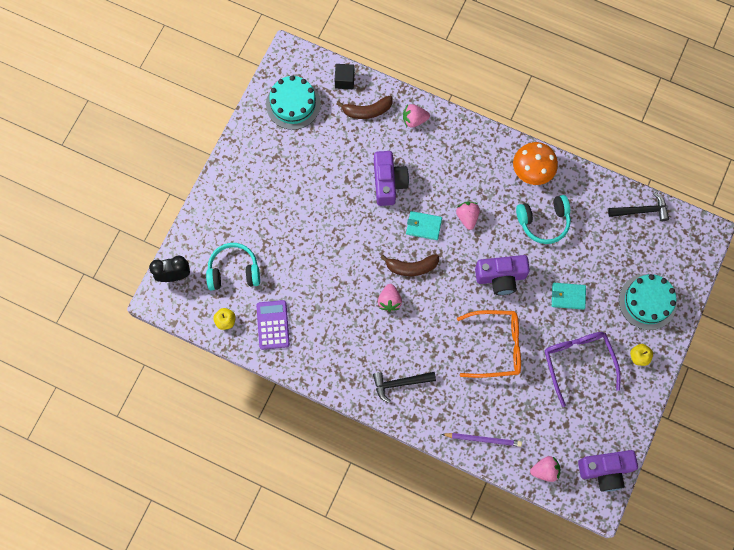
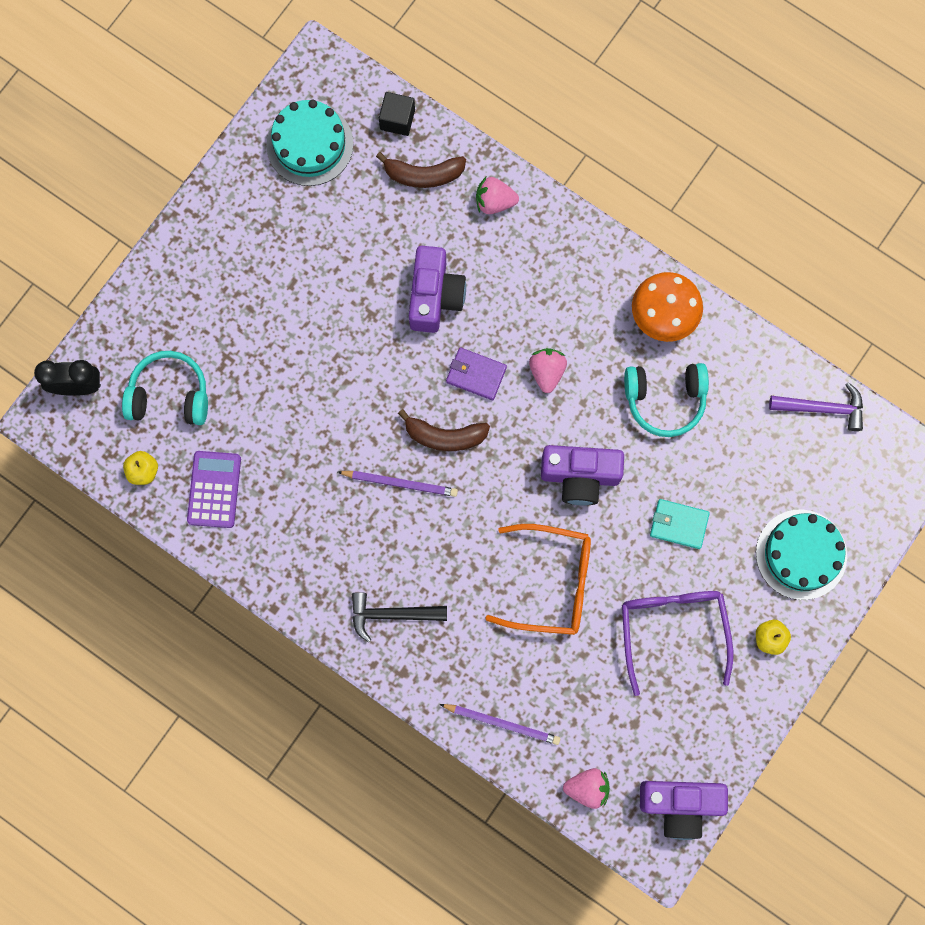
camera: 10 degrees right, 5 degrees up
(389, 301) = (400, 483): pink strawberry -> purple pencil
(423, 226) = (476, 374): turquoise wallet -> purple wallet
(641, 210) = (823, 408): black hammer -> purple hammer

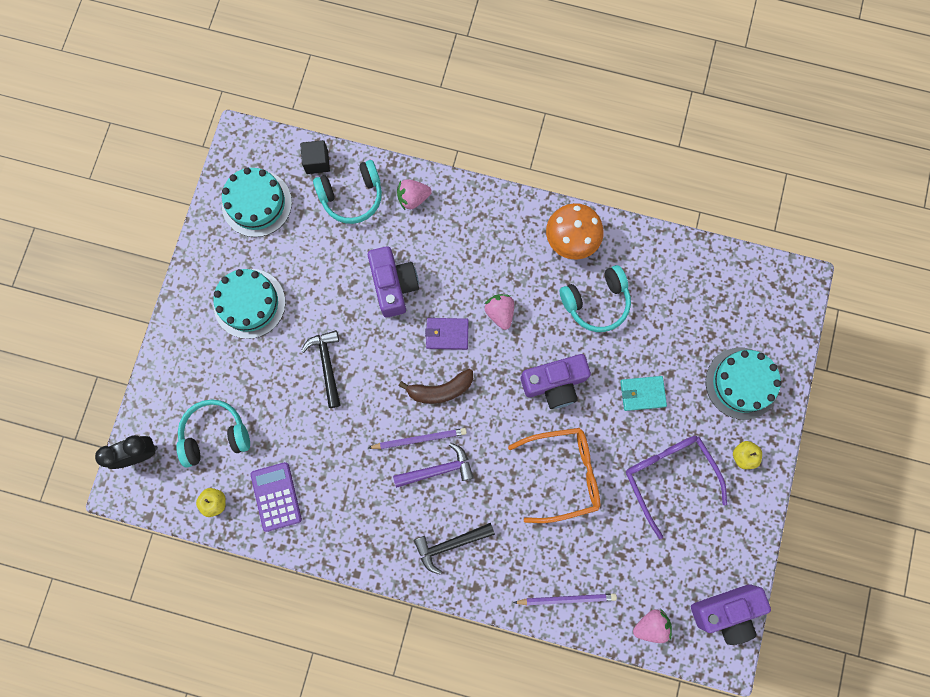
camera: 20 degrees left, 0 degrees up
(260, 258) = (249, 303): none -> turquoise cake
(324, 360) = (327, 365): none -> black hammer
(423, 175) = (352, 196): brown banana -> turquoise headphones
(823, 408) = (715, 267): purple hammer -> purple hammer (438, 469)

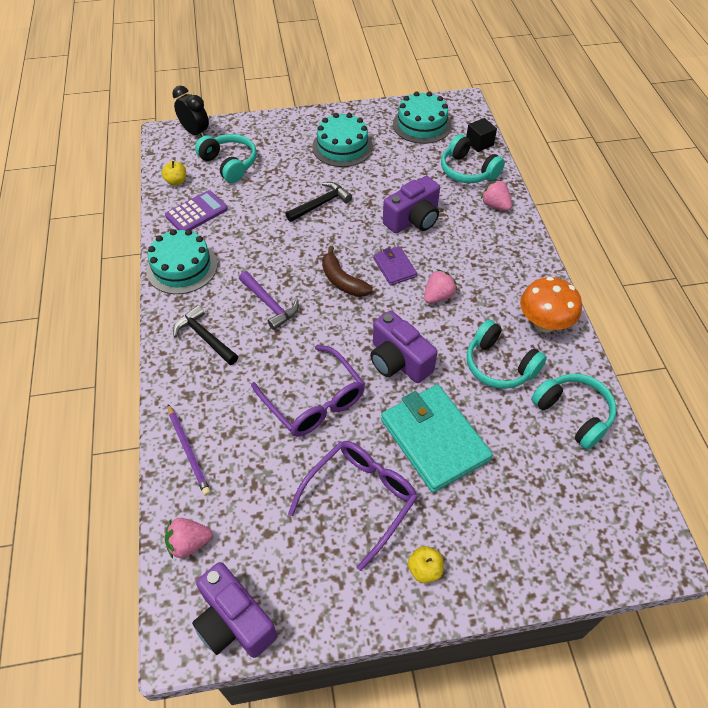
camera: 65 degrees right, 25 degrees down
(419, 439) = (291, 282): purple pencil -> none
(564, 474) = (314, 401): orange glasses -> purple glasses
(642, 393) = (434, 439): turquoise wallet -> turquoise wallet, size x1.98
(651, 625) = (189, 543): pink strawberry -> pink strawberry turned 120 degrees clockwise
(667, 272) = (573, 414): none -> turquoise headphones
(742, 383) = (506, 535): turquoise cake -> turquoise cake (182, 267)

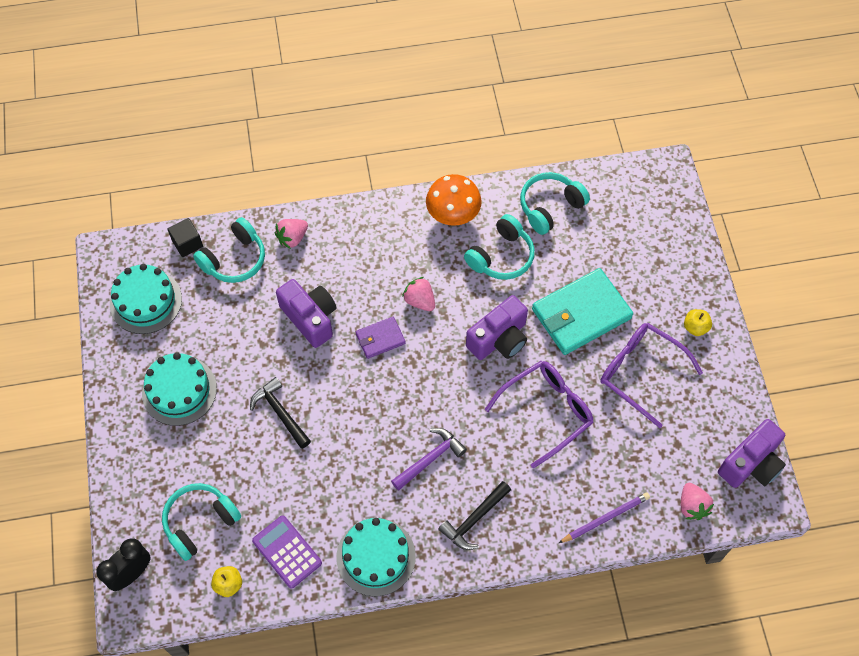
camera: 90 degrees left, 10 degrees up
(342, 281) = (398, 389): brown banana -> none

